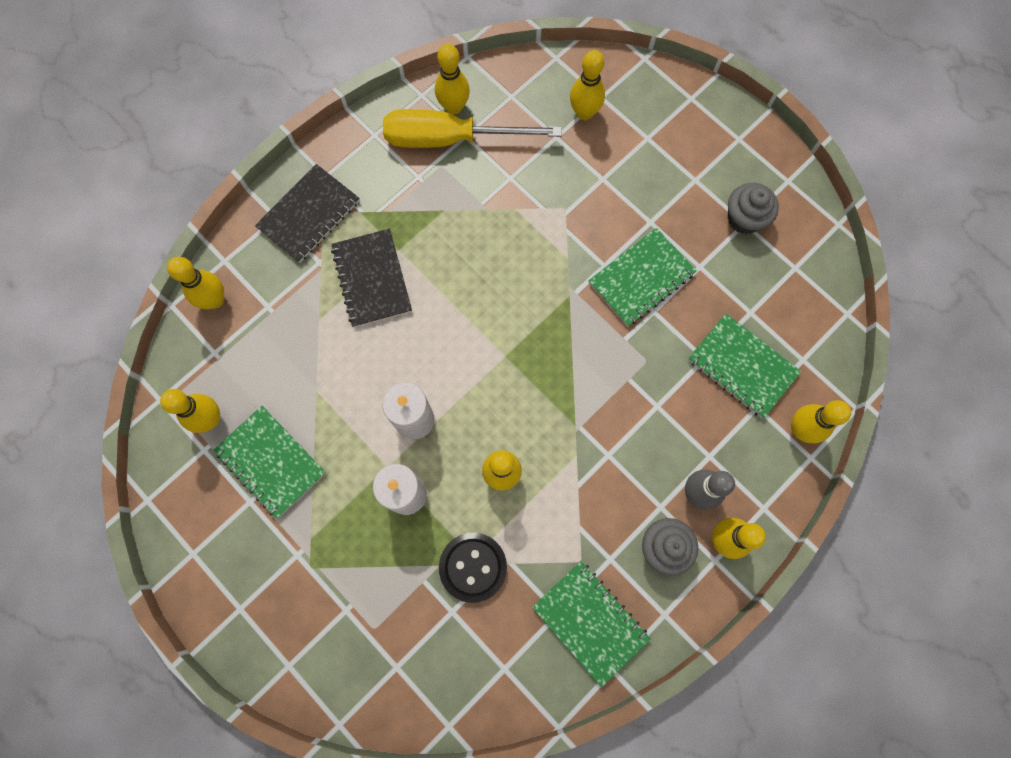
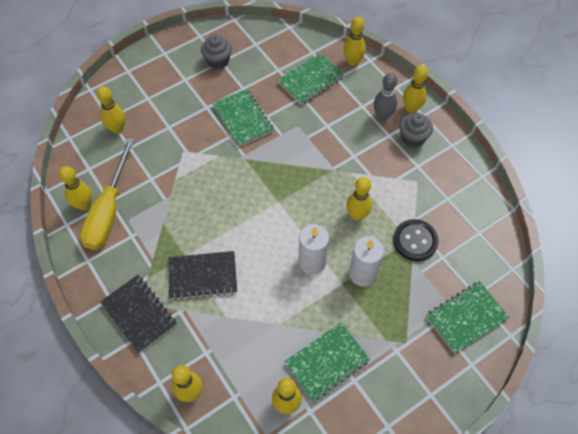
camera: 80 degrees left, 15 degrees down
(590, 622) = (453, 182): green notebook -> green notebook (466, 317)

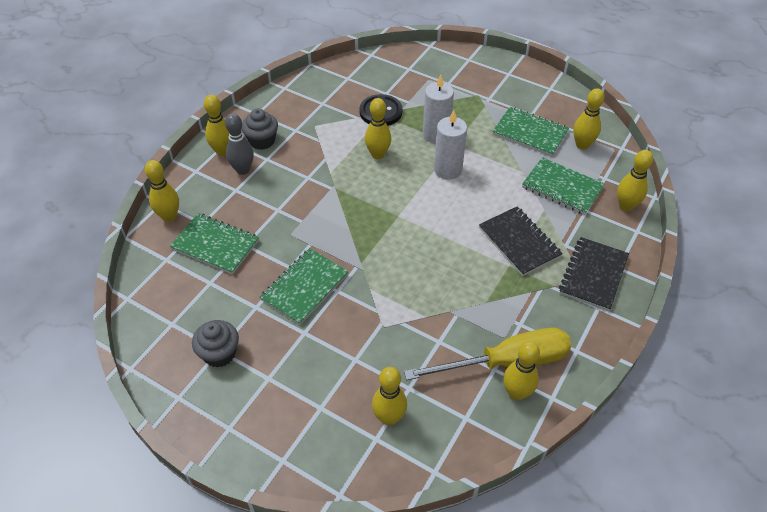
camera: 115 degrees left, 10 degrees down
(466, 317) = (432, 69): green notebook -> green notebook (562, 187)

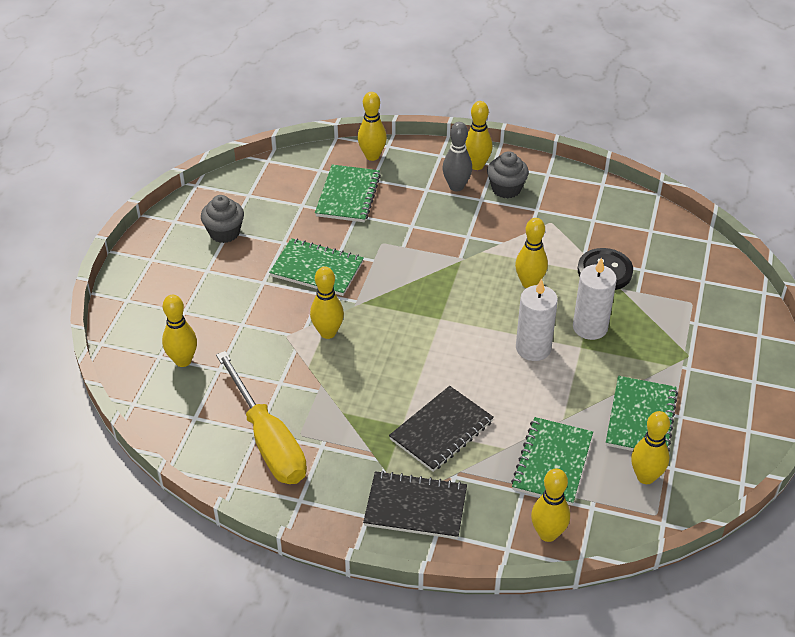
camera: 75 degrees right, 5 degrees down
(516, 393) = (232, 453): yellow bowling pin -> yellow bowling pin (328, 332)

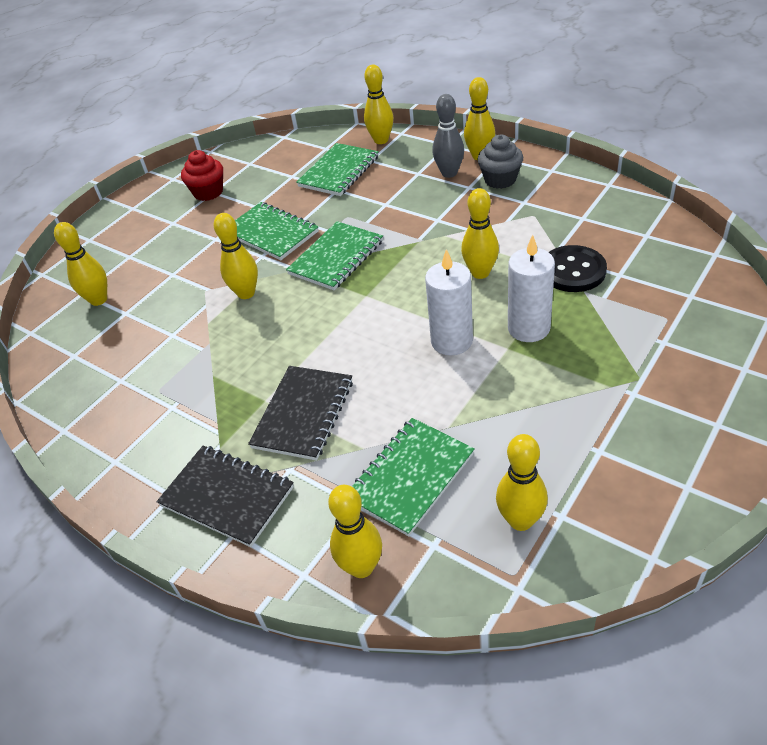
camera: 25 degrees right, 0 degrees up
(224, 233) = (208, 192): grey cupcake -> red cupcake
(268, 440) = (124, 391): yellow screwdriver -> none
(441, 430) = (303, 414): black notebook -> black notebook turned 45 degrees counterclockwise
(641, 418) = (546, 444): green notebook -> green notebook (336, 258)

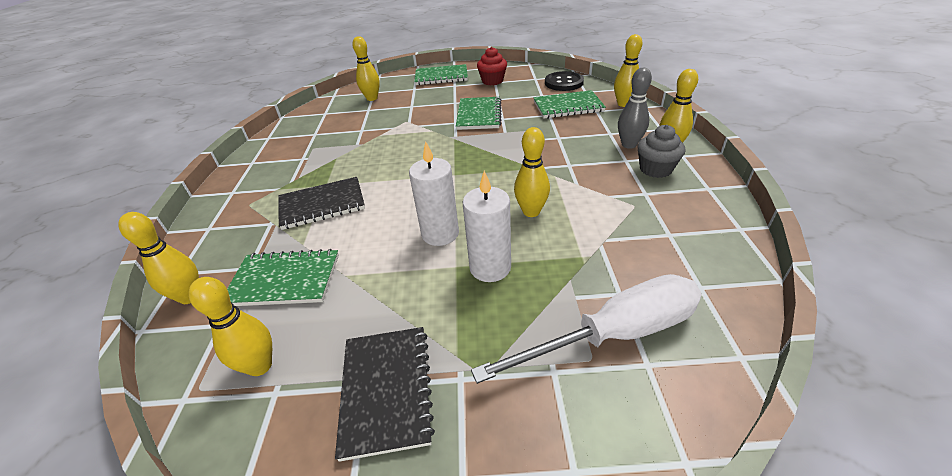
camera: 50 degrees right, 5 degrees down
(227, 496) = (237, 211): black notebook -> black notebook (386, 390)
(246, 293) = (416, 134): yellow bowling pin -> none
(336, 258) = (480, 146): green notebook -> green notebook (441, 77)
(573, 271) = (590, 260): black button -> black button (563, 83)
(655, 297) = (614, 334): none -> white screwdriver

